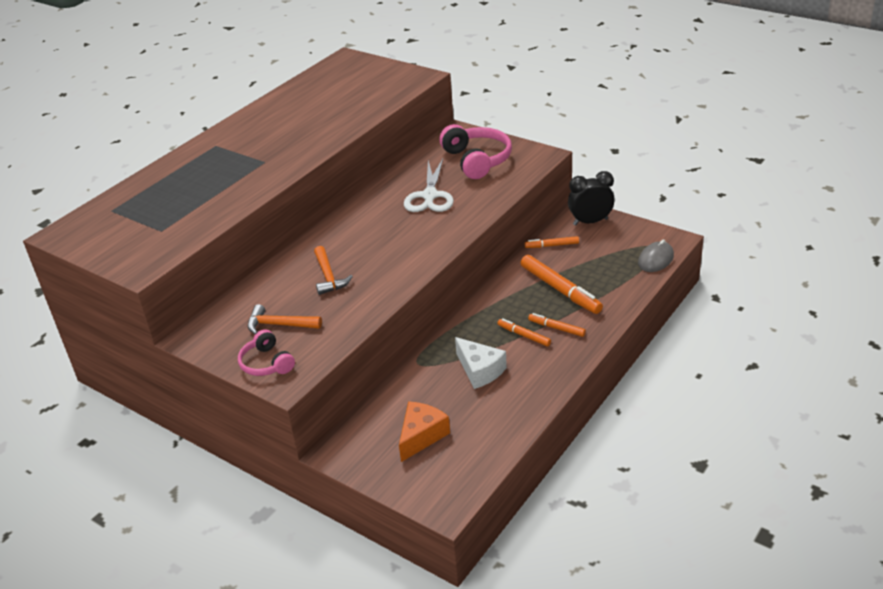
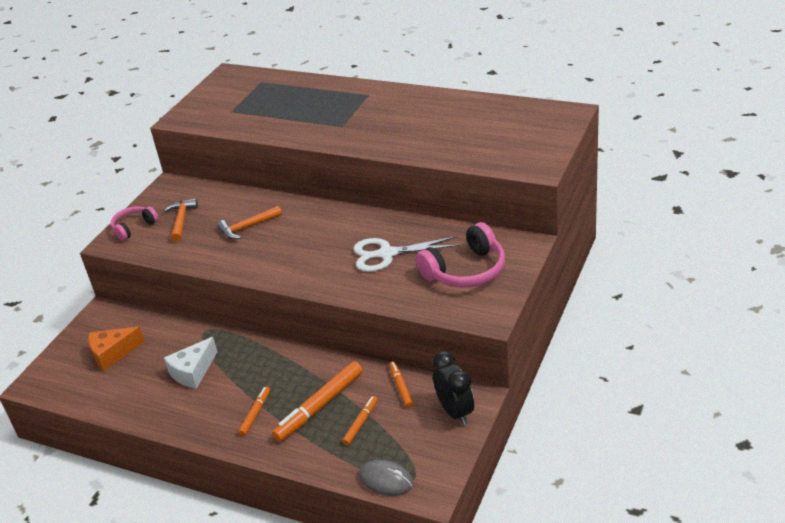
camera: 80 degrees right, 0 degrees up
(421, 436) = (112, 354): orange cheese -> orange cheese turned 135 degrees clockwise
(524, 335) = (243, 392): orange marker -> orange marker (360, 423)

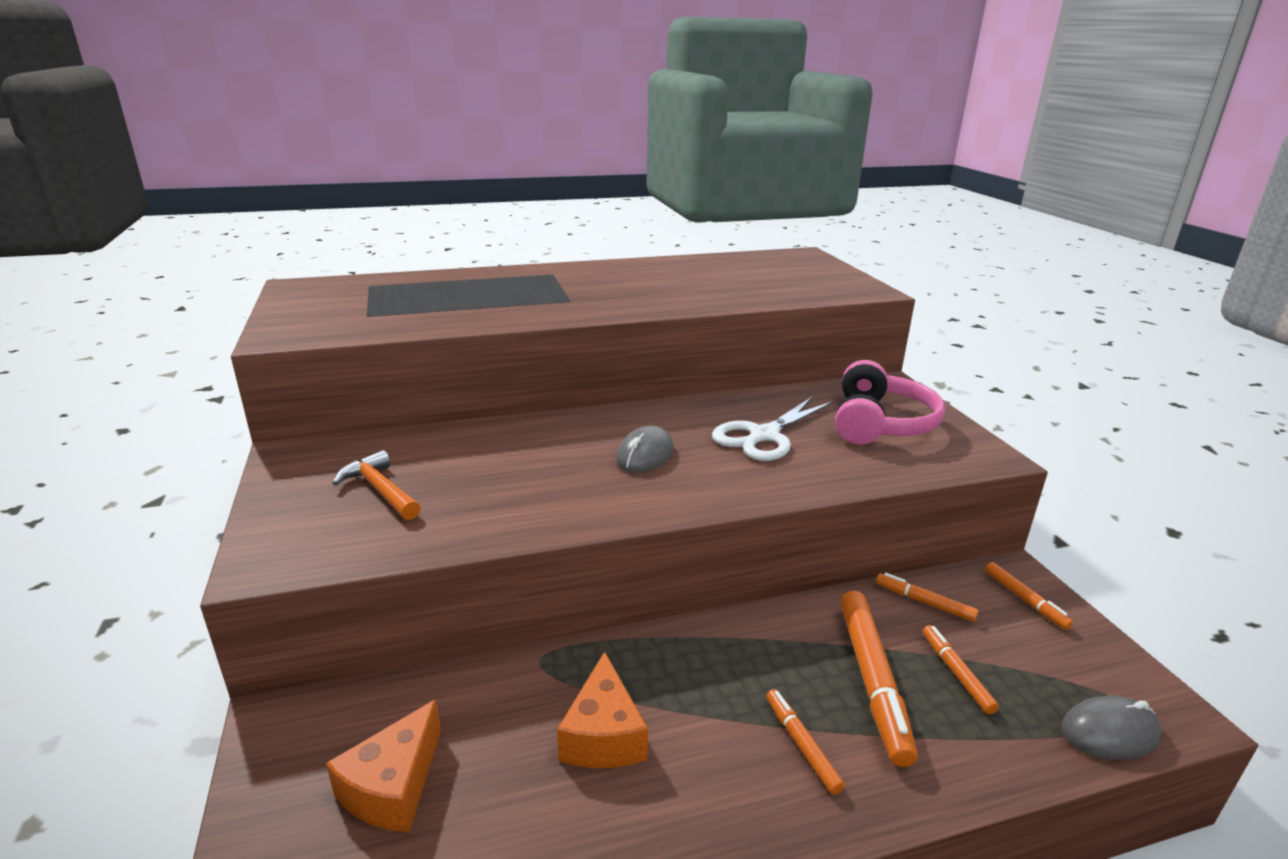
camera: 45 degrees left, 10 degrees down
(134, 227) = (291, 527): pink headphones -> none
(193, 372) = (603, 735): white cheese -> orange cheese
(247, 227) = (515, 465): orange hammer -> none
(311, 243) = (644, 454): none -> grey mouse
(455, 412) = (1025, 600): black clock -> orange marker

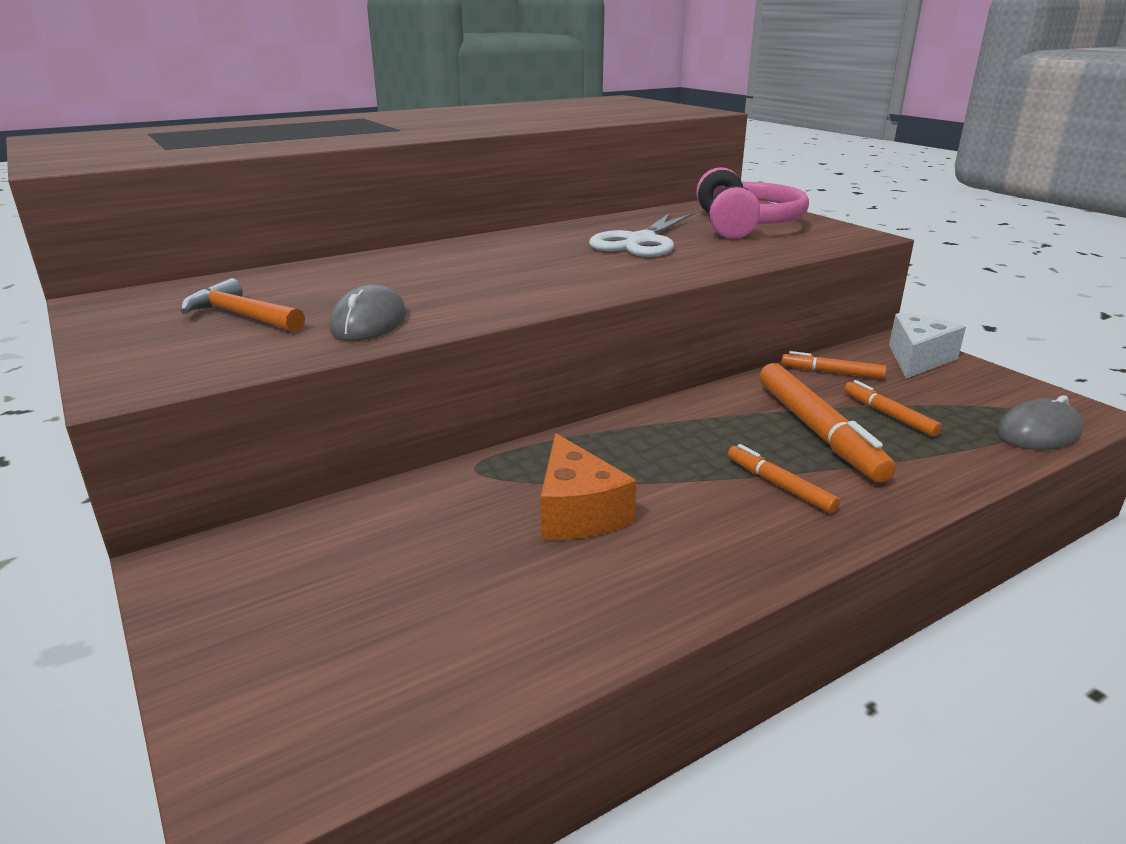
camera: 15 degrees left, 0 degrees up
(393, 787) = (363, 593): orange cheese -> none
(644, 454) = (528, 264): grey mouse -> grey mouse (369, 322)
(1025, 600) = (918, 359): orange marker -> white cheese

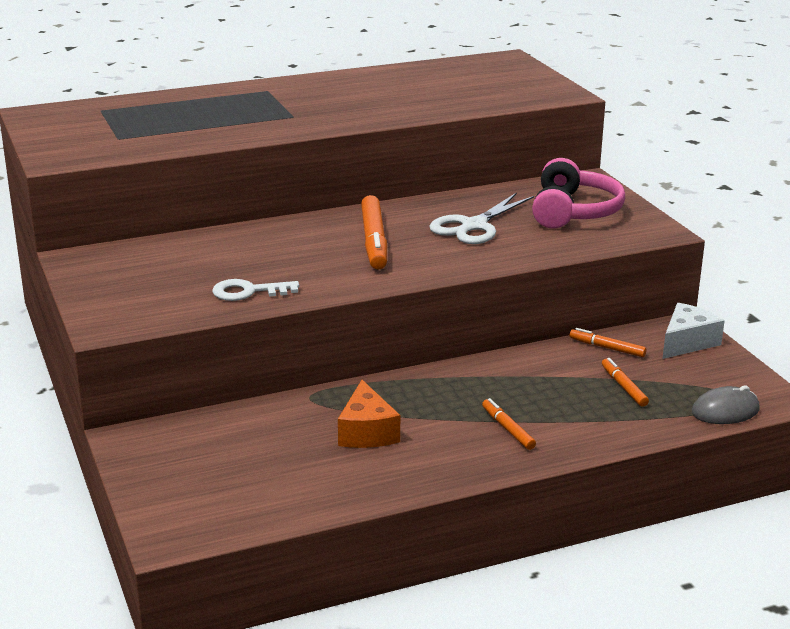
camera: 10 degrees right, 0 degrees up
(242, 316) = (166, 279): orange hammer -> none
(369, 322) = (248, 292): grey mouse -> white key
(818, 431) = (561, 394): orange marker -> orange marker (374, 241)

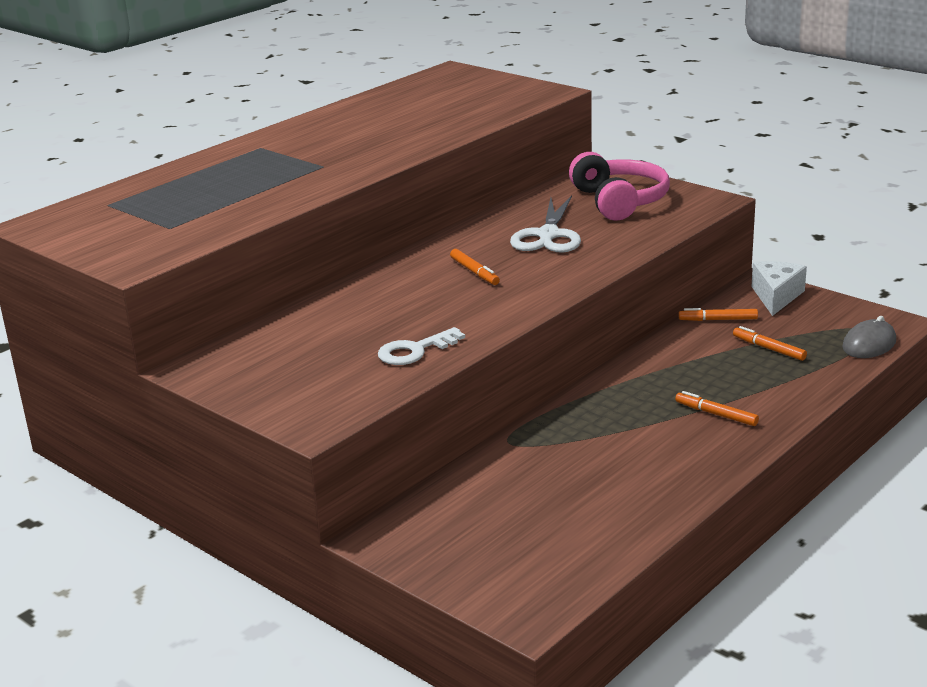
camera: 25 degrees left, 0 degrees up
(367, 432) = (598, 456): orange cheese -> none
(374, 241) = (474, 272): orange marker -> orange marker, size x0.53

